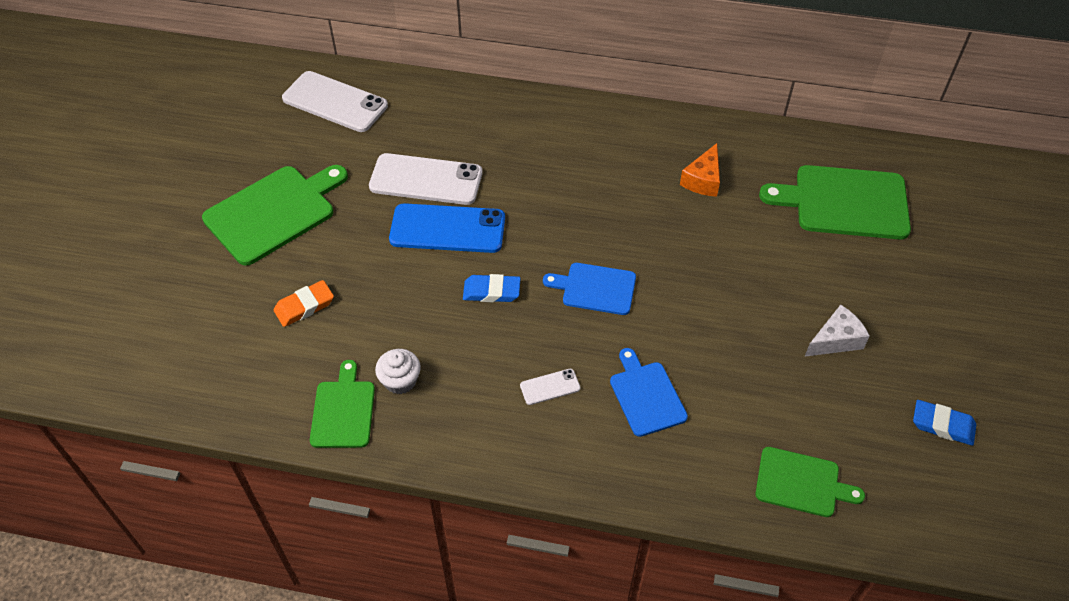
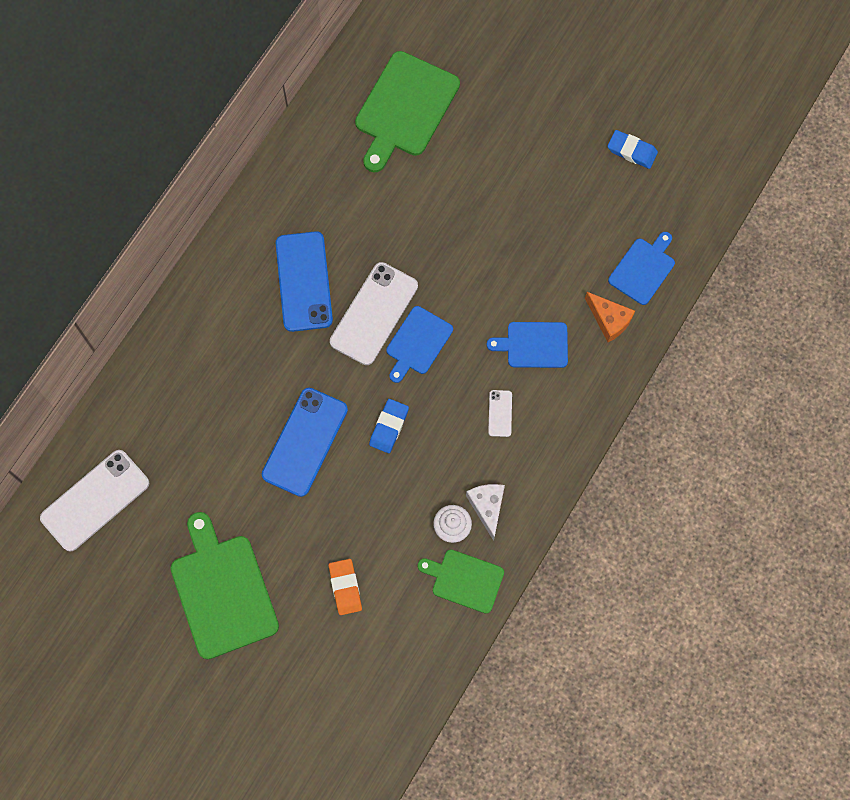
camera: 70 degrees left, 20 degrees up
(426, 180) = (237, 443): white phone -> white phone (374, 313)
(613, 180) = (304, 281): none -> blue phone
(703, 180) = (335, 208): orange cheese -> orange cheese (609, 320)
(801, 483) = (643, 269): green cutting board -> blue cutting board
(835, 340) = (535, 185): white cheese -> white cheese (487, 507)
(942, 425) = (632, 151): blue eraser -> blue eraser turned 75 degrees clockwise

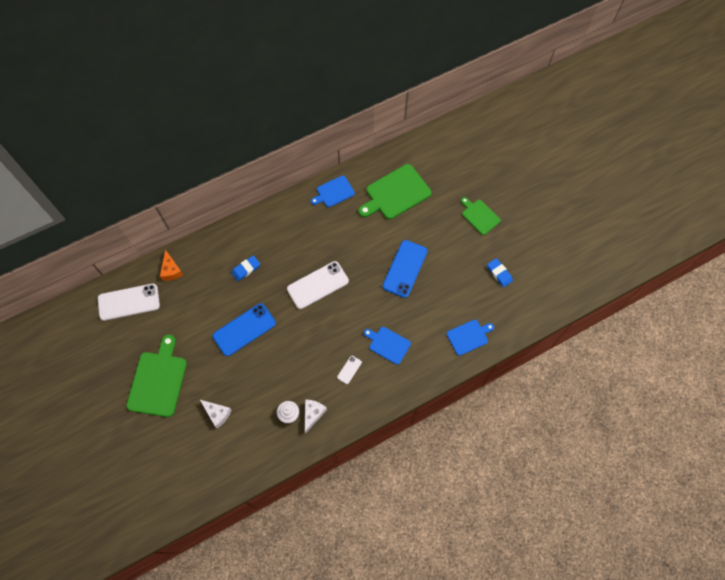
camera: 30 degrees right, 5 degrees down
(304, 281) = (294, 251): blue phone -> blue phone (405, 268)
(345, 587) = (217, 414): orange eraser -> white cheese
(389, 427) = (289, 345): blue eraser -> blue eraser (246, 269)
(417, 343) = (330, 311): blue cutting board -> blue cutting board (334, 192)
(464, 580) = (278, 445): green cutting board -> green cutting board (479, 216)
(609, 320) = (435, 353): orange cheese -> orange cheese (171, 270)

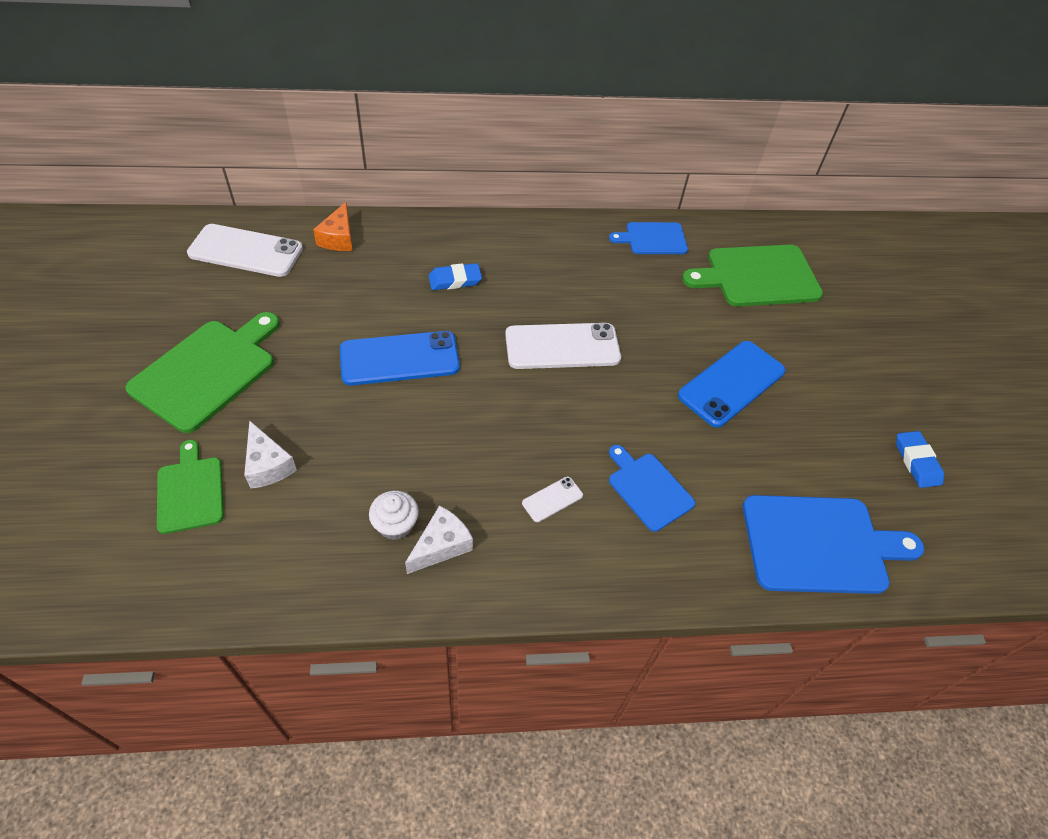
camera: 20 degrees right, 15 degrees down
(469, 336) = (820, 544): blue cutting board -> blue cutting board, size x1.70
(479, 216) = (901, 360): green cutting board -> green cutting board (190, 491)

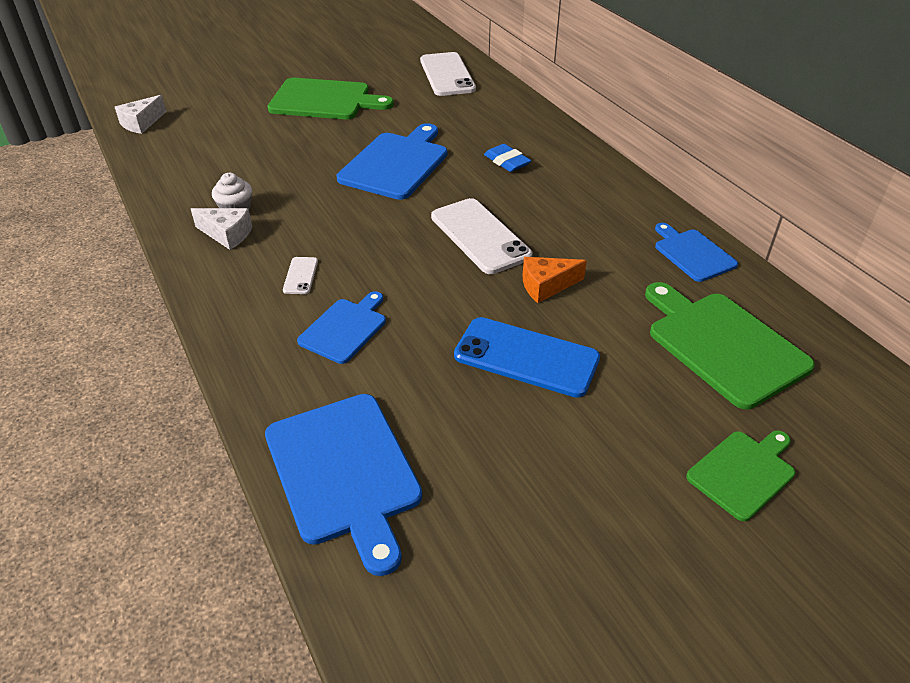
camera: 70 degrees right, 10 degrees down
(190, 491) = (223, 128): green cutting board -> green cutting board (743, 472)
(268, 465) = (259, 146): white cheese -> white cheese (141, 123)
(338, 238) = (499, 101): orange cheese -> orange cheese (546, 286)
(399, 358) = (396, 163): blue phone -> blue cutting board
(552, 499) = (301, 276): white phone -> white phone turned 60 degrees clockwise
(916, 462) = (529, 554): blue eraser -> none

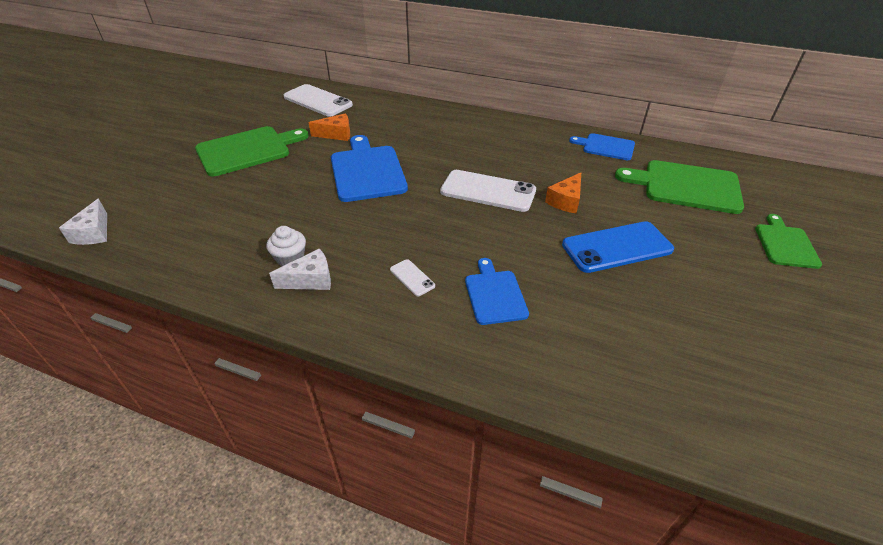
camera: 40 degrees left, 0 degrees up
(344, 472) = (633, 385): blue cutting board -> none
(418, 116) = (336, 134): none -> orange cheese
(507, 161) = (437, 139): blue eraser -> none

